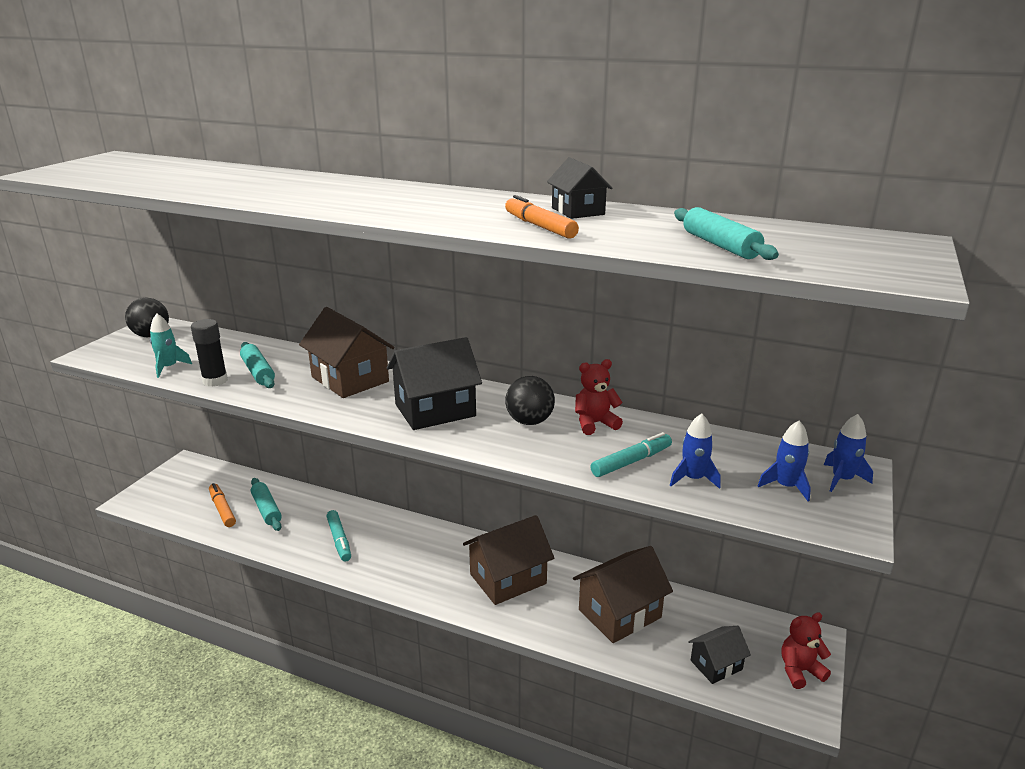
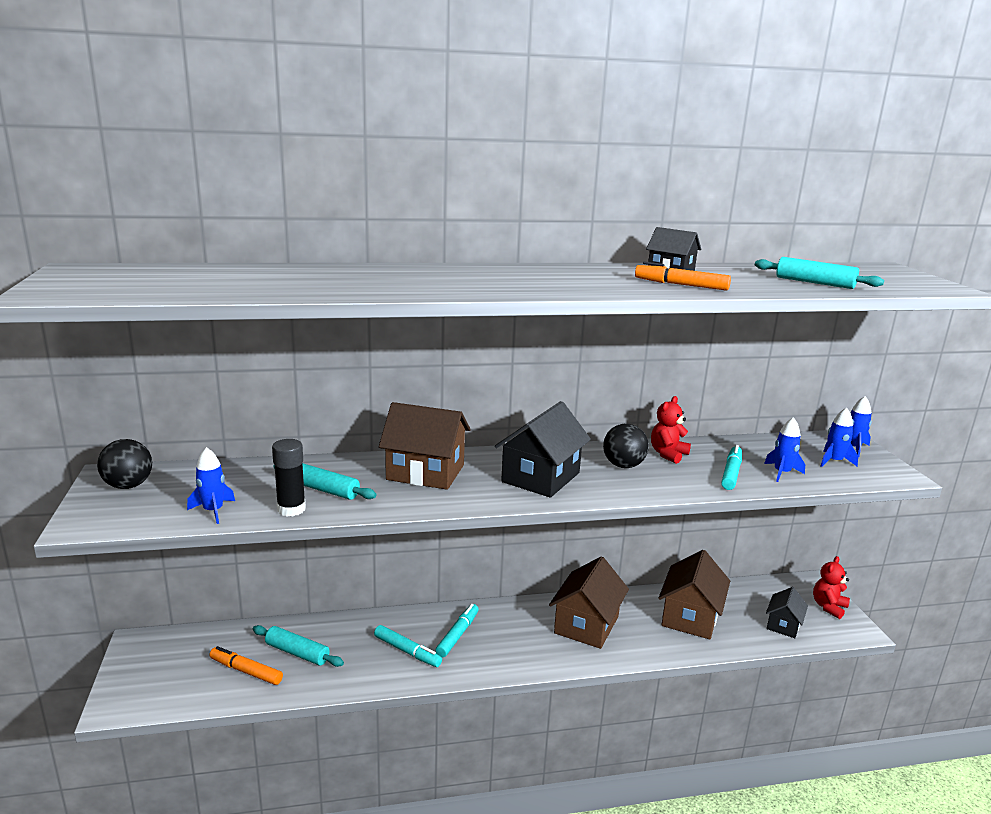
camera: 35 degrees left, 5 degrees down
(169, 367) = (213, 511): turquoise rocket -> blue rocket
(391, 543) = (458, 635): none -> turquoise marker

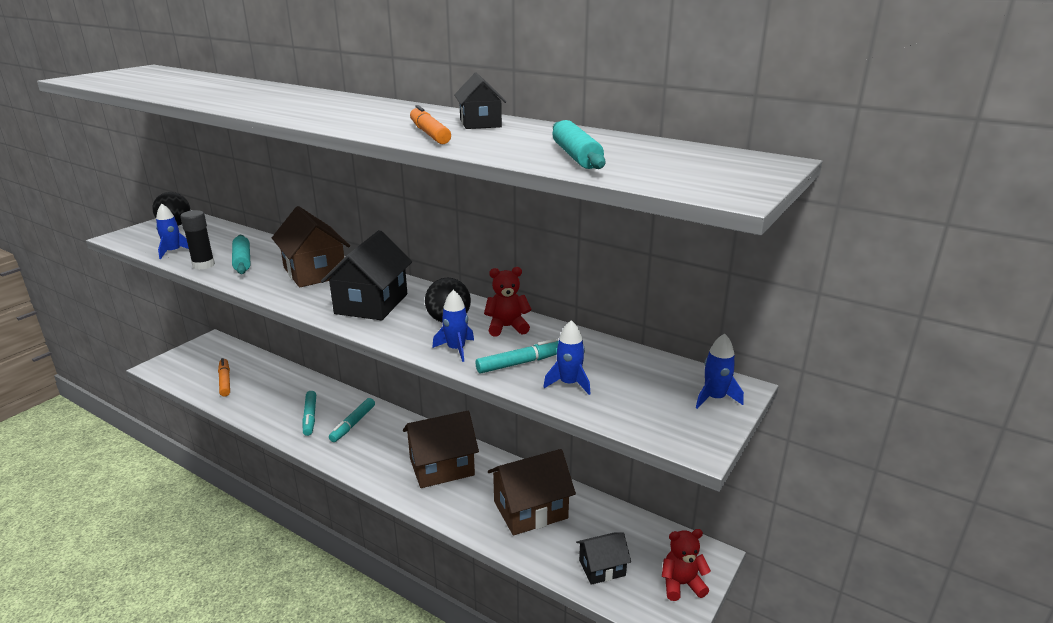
camera: 45 degrees right, 5 degrees up
(297, 653) = (261, 385): turquoise rolling pin -> none
(458, 635) = (353, 424): turquoise marker -> turquoise marker turned 135 degrees clockwise
(541, 477) = (371, 304): black house -> black house turned 60 degrees counterclockwise
(834, 461) = (655, 399): blue rocket -> blue rocket (456, 349)

